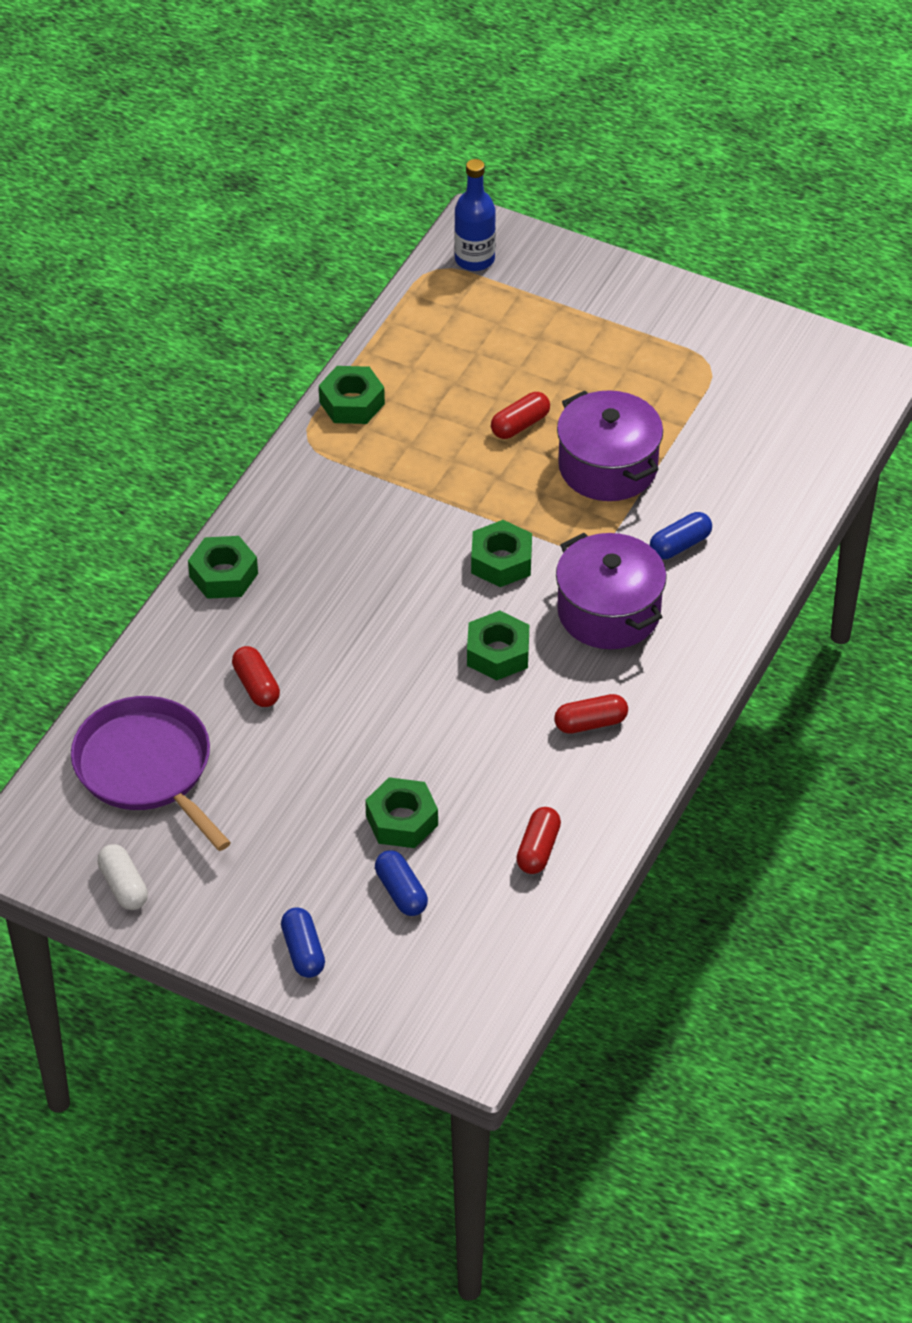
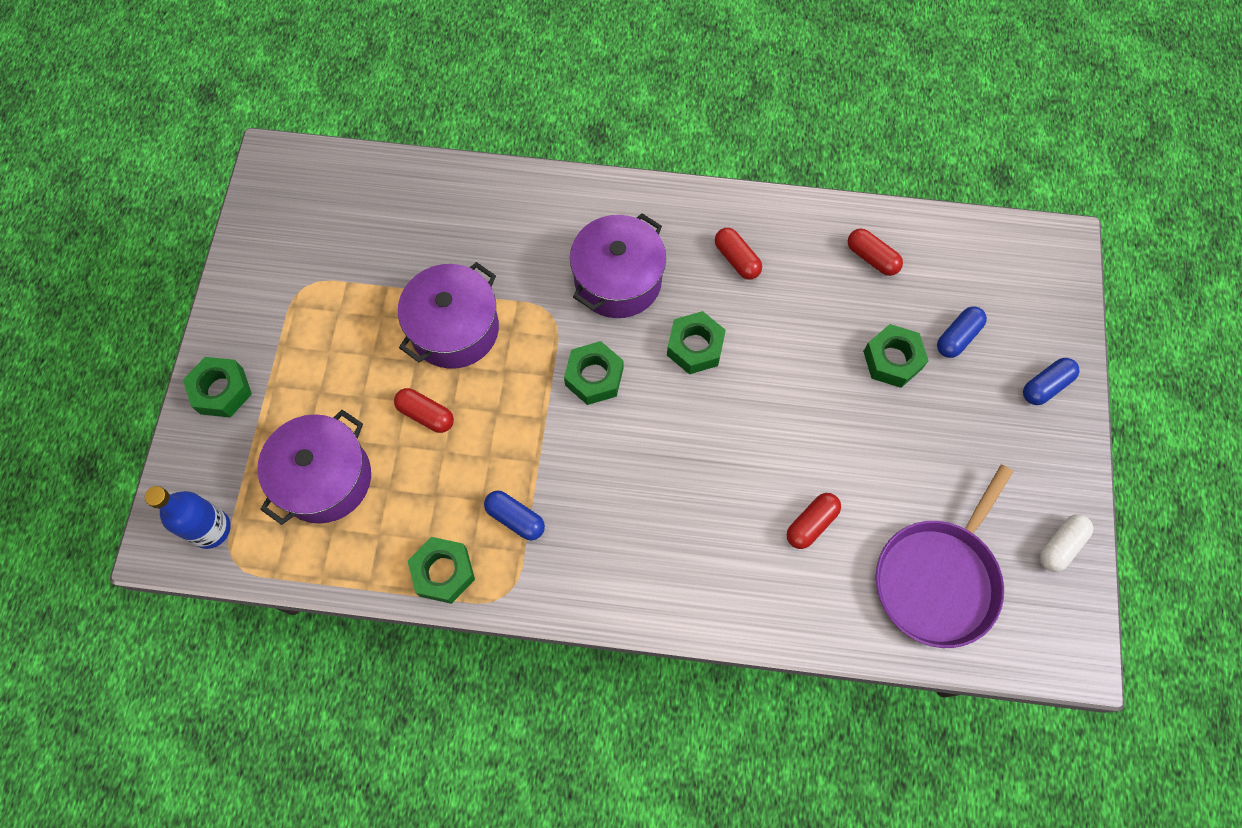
camera: 110 degrees left, 20 degrees up
(223, 575) = (699, 604): green nut -> green nut (221, 391)
(487, 341) = (325, 478): none -> purple pot
(538, 849) = (872, 258): red capsule -> red capsule turned 45 degrees clockwise
(680, 545) = (526, 250): blue capsule -> blue capsule (515, 518)

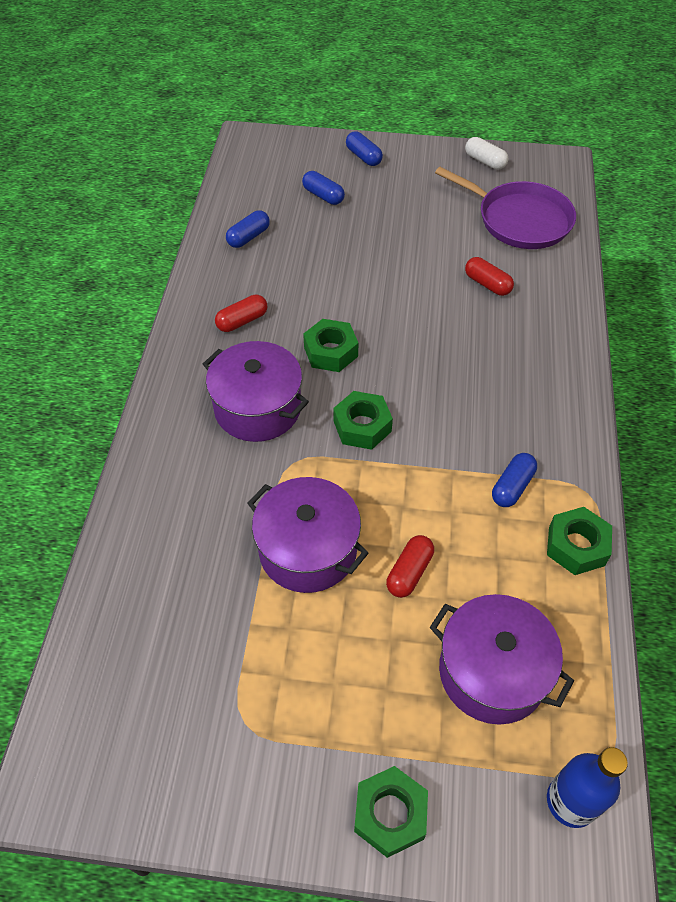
camera: 90 degrees left, 15 degrees down
(872, 258) = (248, 237): red capsule -> blue capsule
(892, 360) = (343, 231): green nut -> none

